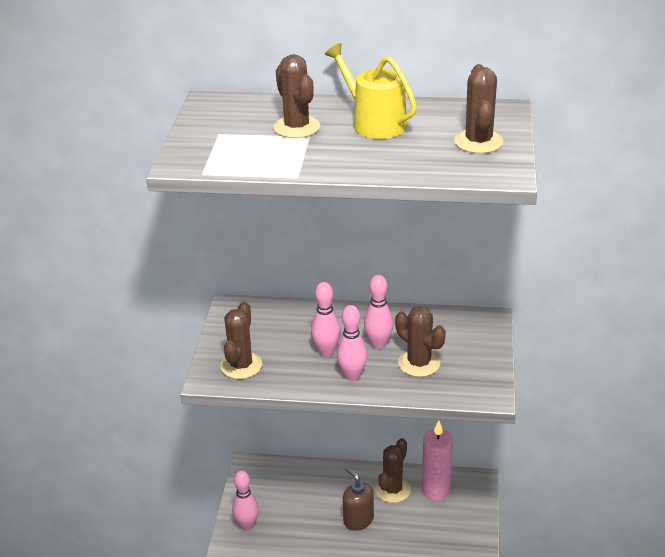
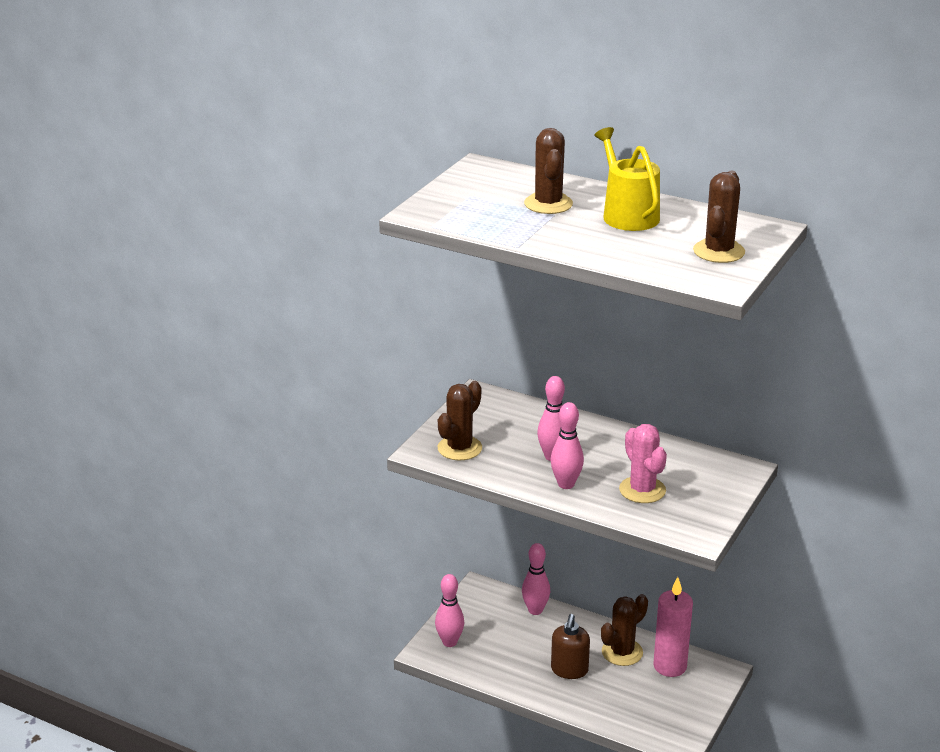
camera: 20 degrees right, 5 degrees down
(358, 520) = (569, 670): brown soap dispenser -> brown soap dispenser turned 150 degrees counterclockwise
(378, 344) = (610, 463): pink bowling pin -> pink bowling pin (535, 610)
(419, 363) = (642, 490): brown cactus -> pink cactus

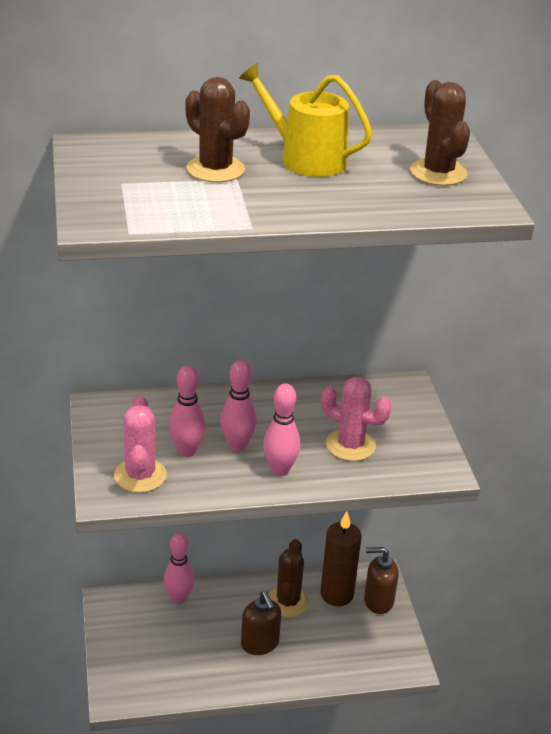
camera: 40 degrees left, 5 degrees up
(449, 642) = (129, 673): pink bowling pin -> pink bowling pin (187, 451)
(459, 448) = (140, 475): brown cactus -> pink cactus
(670, 666) = (337, 594): pink candle -> brown candle
(702, 687) = (378, 601): none -> brown soap dispenser

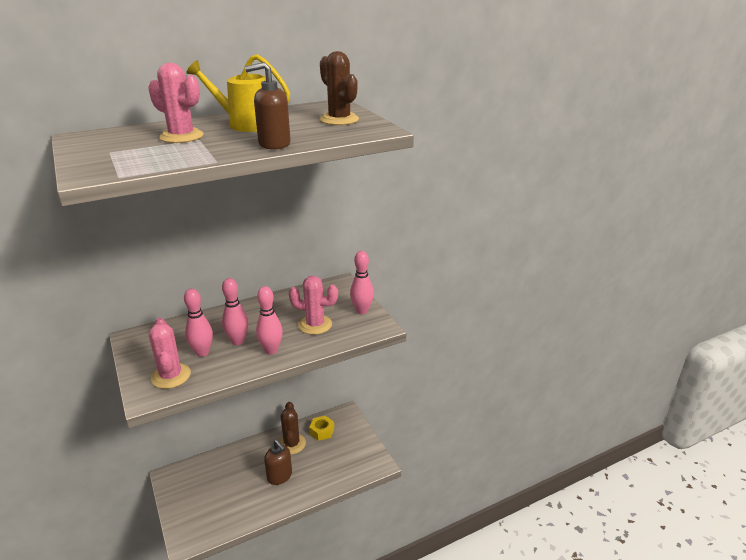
camera: 15 degrees left, 5 degrees down
(178, 598) = (218, 461): pink bowling pin -> pink bowling pin (362, 311)
(215, 169) = (181, 136): brown cactus -> pink cactus
(337, 594) = (322, 431): brown candle -> yellow nut
(378, 601) = (349, 428): brown soap dispenser -> brown soap dispenser (274, 144)

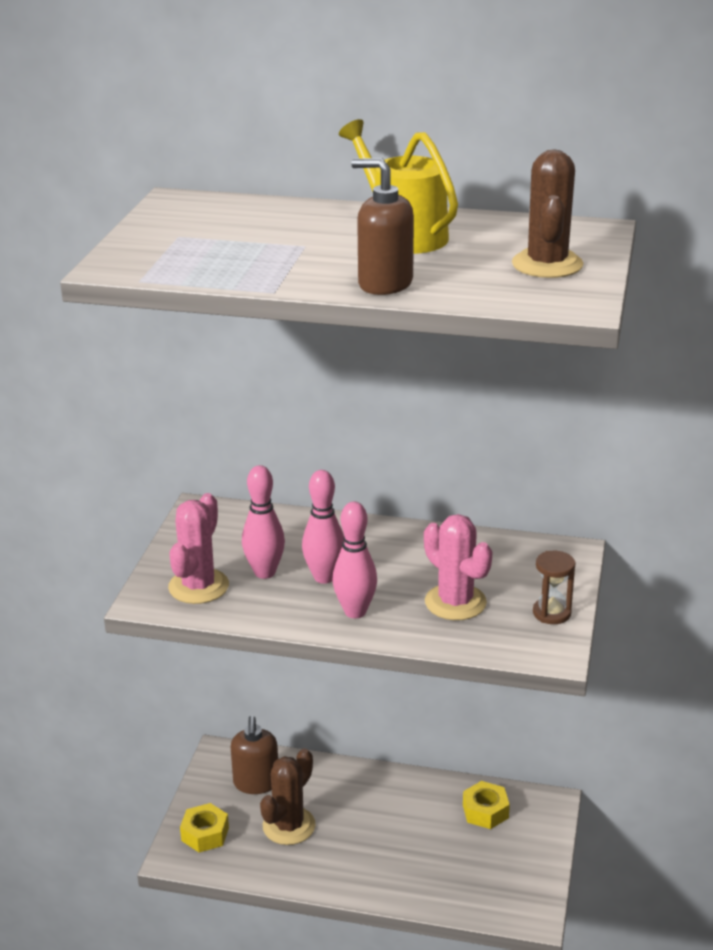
camera: 40 degrees right, 0 degrees up
(181, 136) = (290, 234): pink cactus -> none
(193, 521) = (205, 834): none -> yellow nut
(279, 476) = (365, 842): brown soap dispenser -> brown soap dispenser (256, 783)
(291, 444) = (422, 805): brown cactus -> brown cactus (289, 826)
(362, 311) = (551, 613): pink bowling pin -> brown hourglass

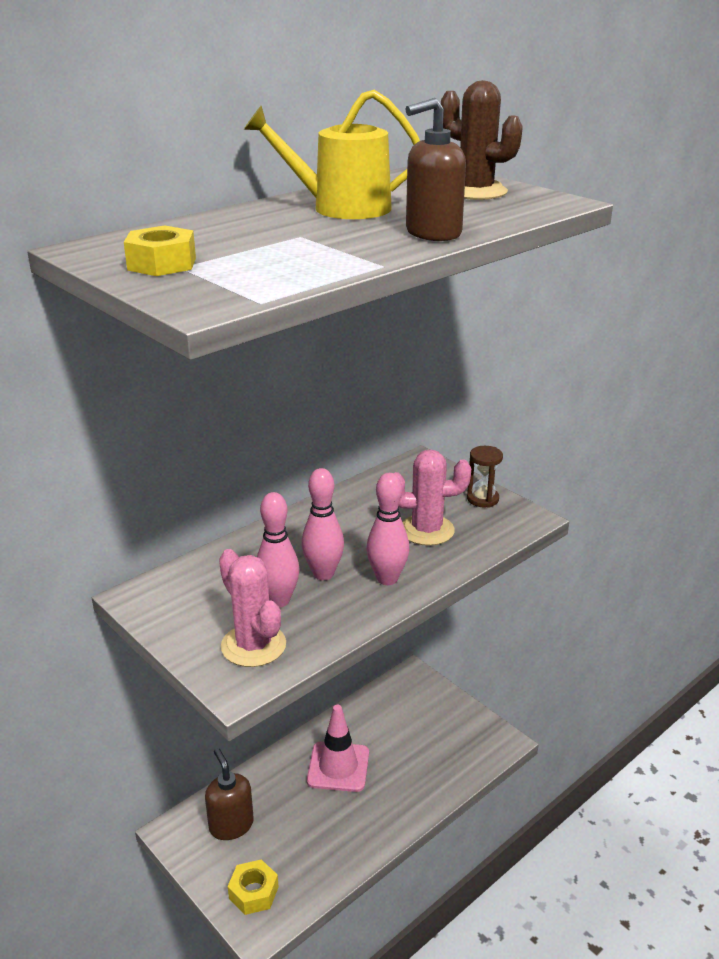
camera: 55 degrees left, 0 degrees up
(256, 783) = (231, 825): brown soap dispenser -> brown soap dispenser turned 150 degrees counterclockwise
(289, 826) = (298, 830): brown cactus -> none
(380, 813) = (338, 767): none -> pink traffic cone
(485, 811) = (390, 710): yellow nut -> yellow nut (162, 264)

